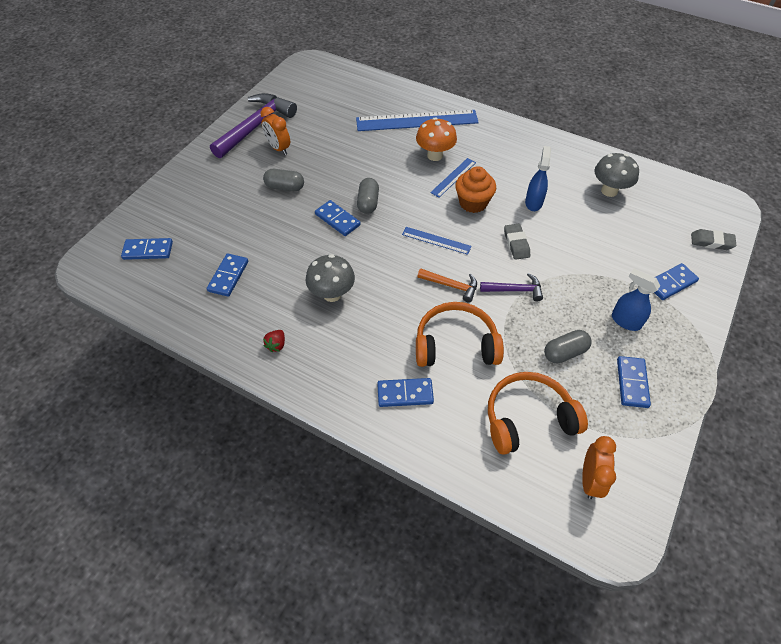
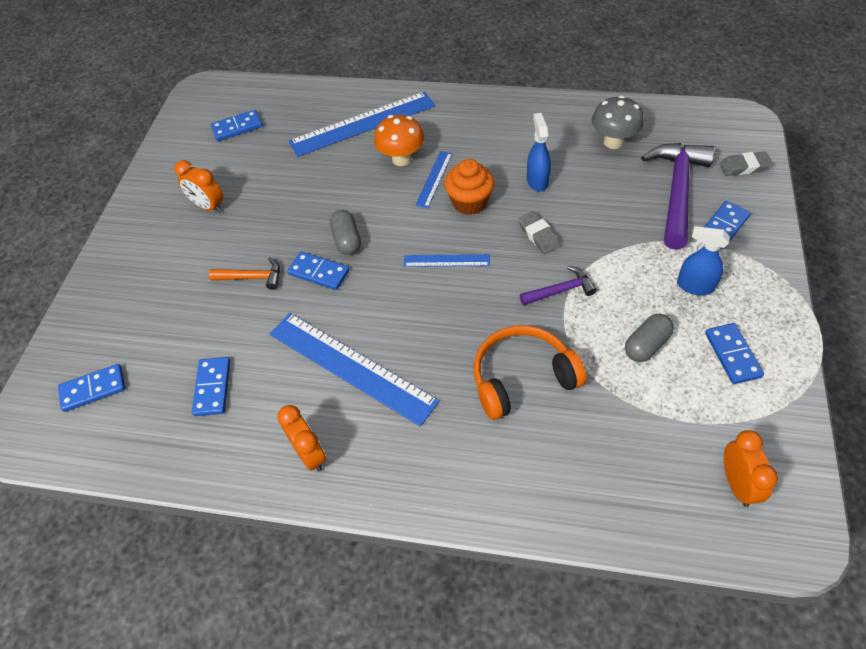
camera: 15 degrees left, 0 degrees up
(255, 126) = (168, 187): purple hammer -> purple hammer (677, 192)
(276, 345) = (310, 454): red strawberry -> orange clock
(285, 187) = (237, 252): grey capsule -> none
(332, 294) = (351, 367): grey mushroom -> blue ruler
(405, 394) = (489, 459): blue domino -> blue domino (237, 127)
(451, 286) = (487, 309): orange hammer -> orange hammer (252, 277)
(528, 418) = (640, 437): orange headphones -> none

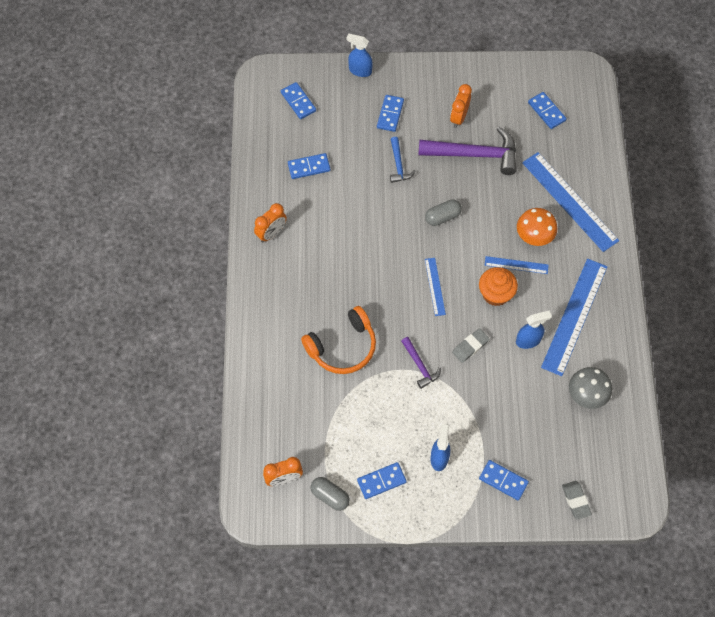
camera: 75 degrees right, 10 degrees up
(82, 304) = (360, 71): none -> blue spray bottle
(252, 277) = (398, 165): orange hammer -> blue hammer
(319, 273) = (410, 205): blue domino -> blue domino (390, 114)
(351, 367) = (336, 243): blue ruler -> blue ruler (574, 316)
(522, 378) = (343, 347): orange headphones -> orange headphones turned 90 degrees clockwise
(646, 345) = (381, 424): grey capsule -> grey capsule (330, 496)
(677, 192) = (536, 446): purple hammer -> purple hammer (474, 154)

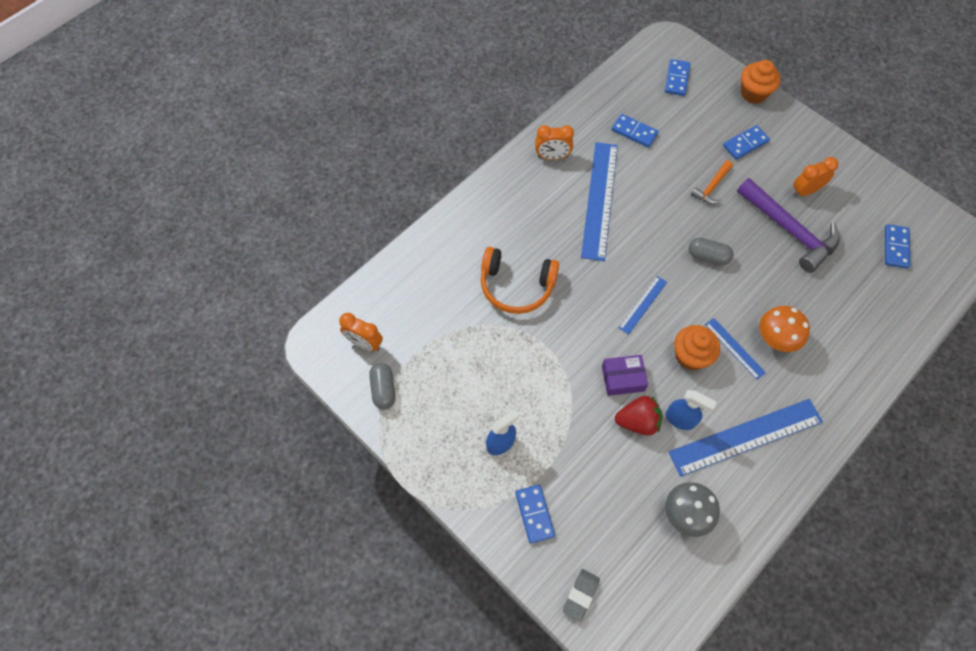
camera: 45 degrees right, 0 degrees up
(360, 71) = (753, 93): blue spray bottle -> orange cupcake
(381, 481) = (435, 416): blue domino -> none
(398, 165) = (712, 187): blue hammer -> orange hammer
(420, 365) = (563, 355): purple hammer -> none
(470, 346) = (623, 378): grey eraser -> purple box
(505, 365) = (637, 421): none -> red strawberry
(569, 201) = (842, 337): blue ruler -> blue ruler (599, 200)

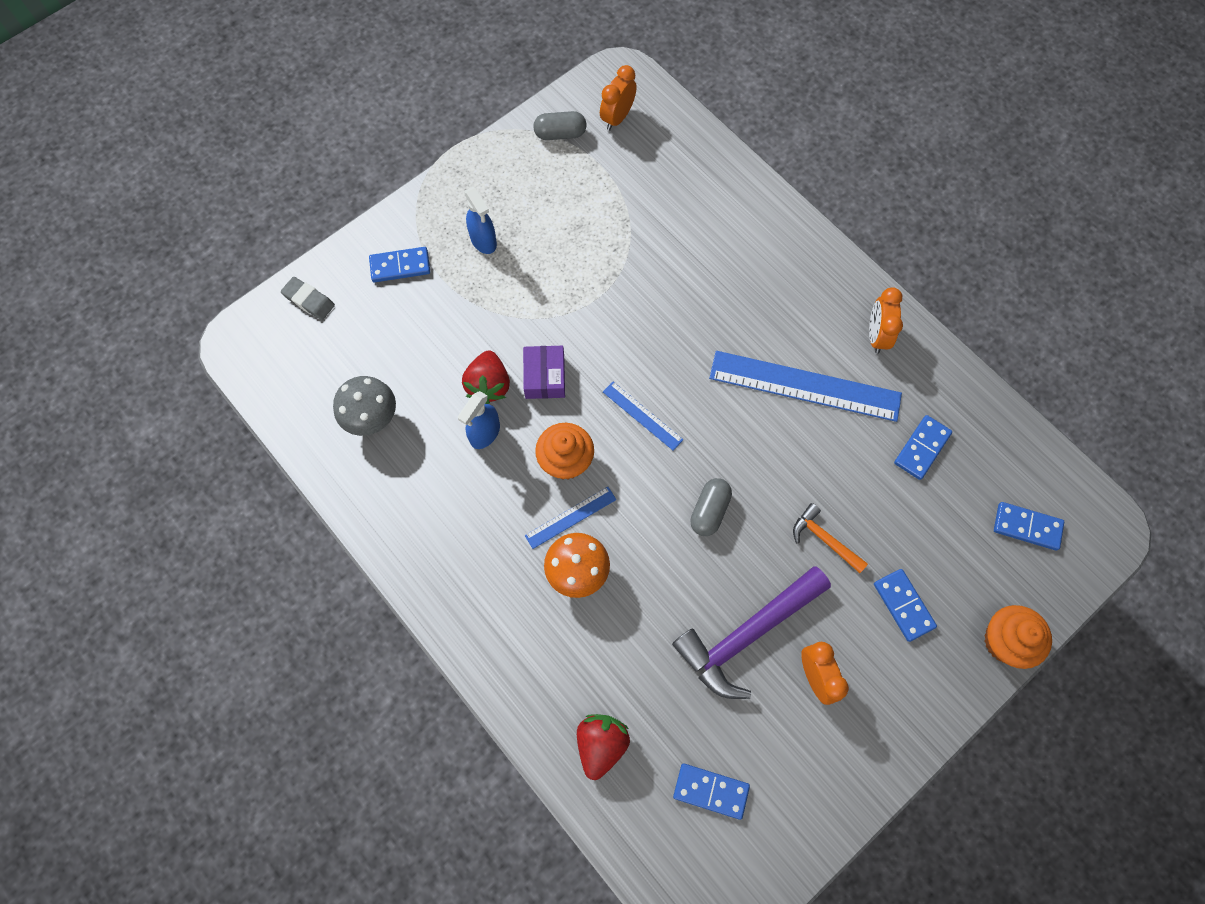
camera: 95 degrees right, 5 degrees up
(516, 286) = (679, 274): orange headphones -> none
(745, 437) = (452, 505): blue ruler -> none
(889, 314) = (601, 744): none -> red strawberry

